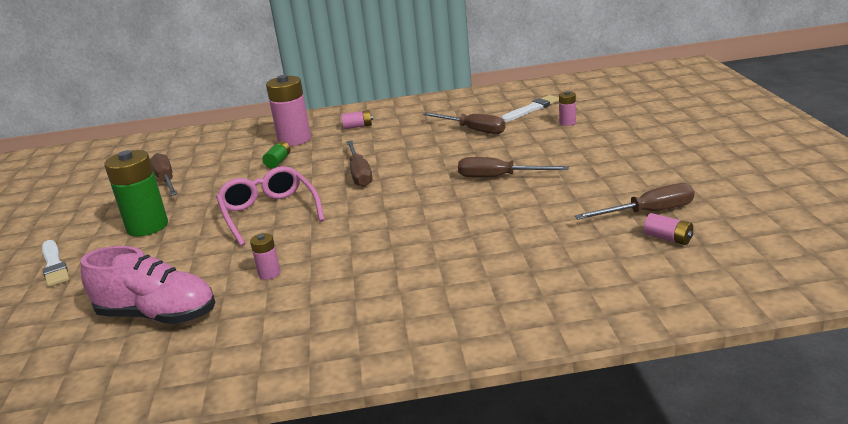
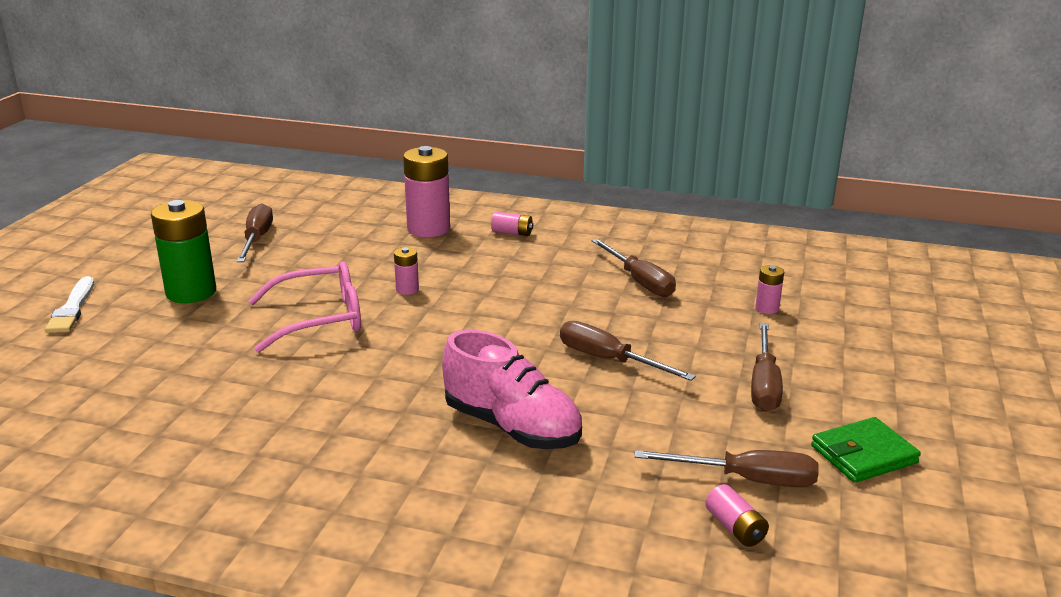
camera: 20 degrees right, 0 degrees up
(158, 315) = (109, 406): pink shoe -> pink shoe (512, 427)
(269, 213) = (319, 319): pink glasses -> pink glasses turned 75 degrees clockwise
(269, 273) = (252, 397): pink battery -> pink battery (407, 289)
(278, 161) = (386, 253): green battery -> none
(359, 174) = (456, 299): brown screwdriver -> brown screwdriver (764, 384)
(531, 109) = (740, 273): white brush -> none
(700, 179) = (863, 454): none -> green wallet

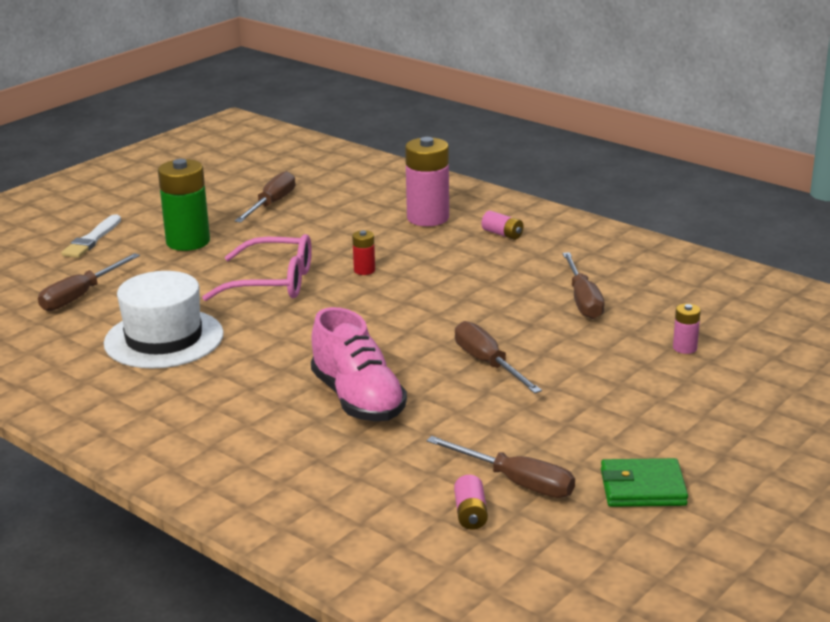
camera: 25 degrees right, 0 degrees up
(240, 405) = (164, 339): none -> white hat
(407, 289) = (364, 270): pink battery -> red battery
(764, 384) = (610, 413): brown screwdriver -> brown screwdriver (80, 296)

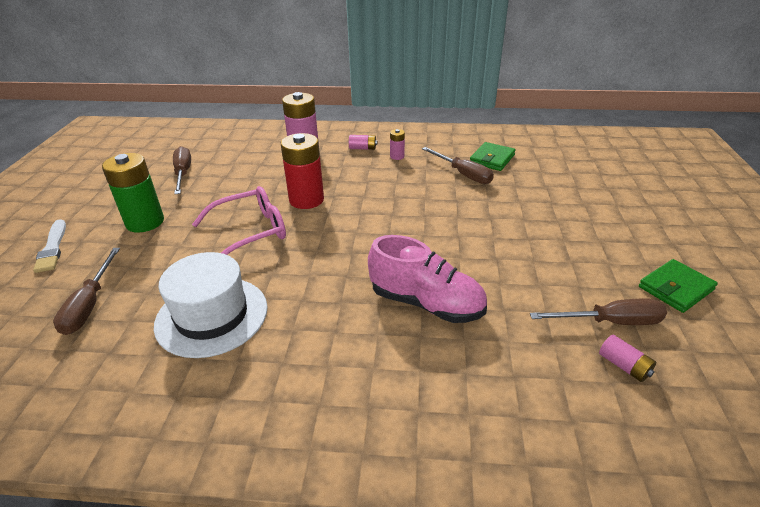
camera: 35 degrees left, 10 degrees up
(364, 270) = (306, 200): red battery -> red battery, size x2.13
(488, 363) = (470, 237): brown screwdriver -> none
(649, 295) = (492, 159): none -> green wallet
(684, 348) = (554, 184): pink battery -> pink battery (397, 156)

